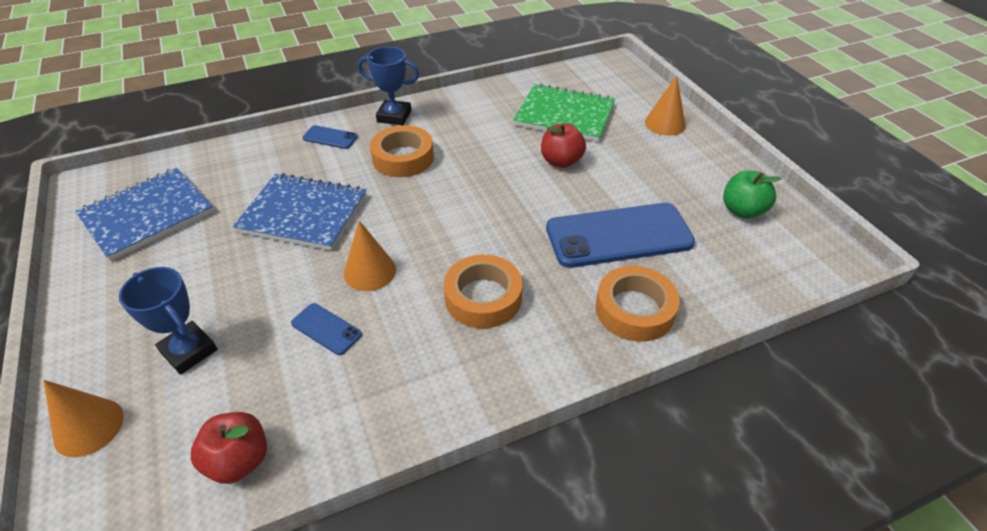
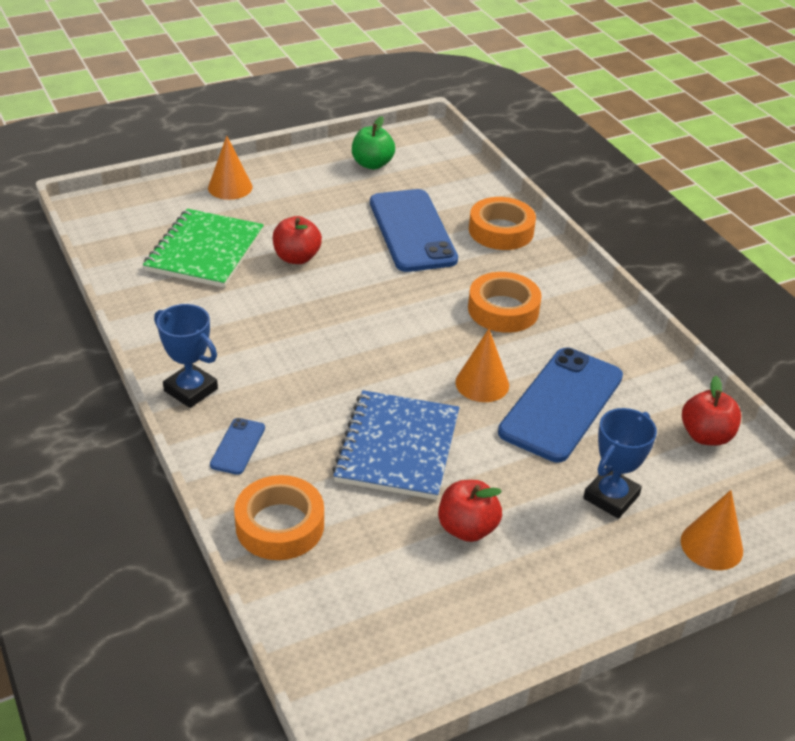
camera: 95 degrees left, 5 degrees down
(147, 215) = (411, 601): blue notebook -> none
(199, 248) = (467, 528): none -> red apple
(326, 329) = (561, 404): blue phone -> blue phone, size x2.26
(394, 116) = (191, 390): blue trophy -> blue trophy turned 60 degrees counterclockwise
(403, 158) = (287, 375): orange tape -> orange tape (280, 525)

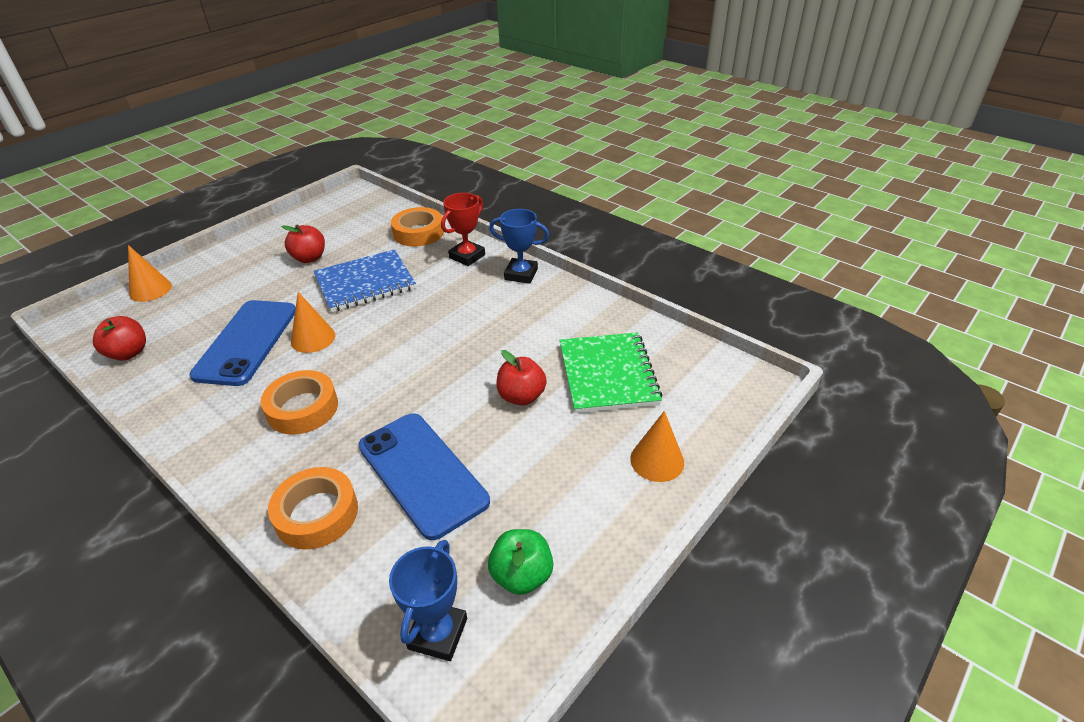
camera: 160 degrees right, 0 degrees up
(238, 446) = (467, 256): blue phone -> red trophy
(397, 447) = (365, 283): blue notebook -> blue notebook turned 75 degrees clockwise
(611, 497) = (214, 296): blue trophy -> blue trophy (437, 633)

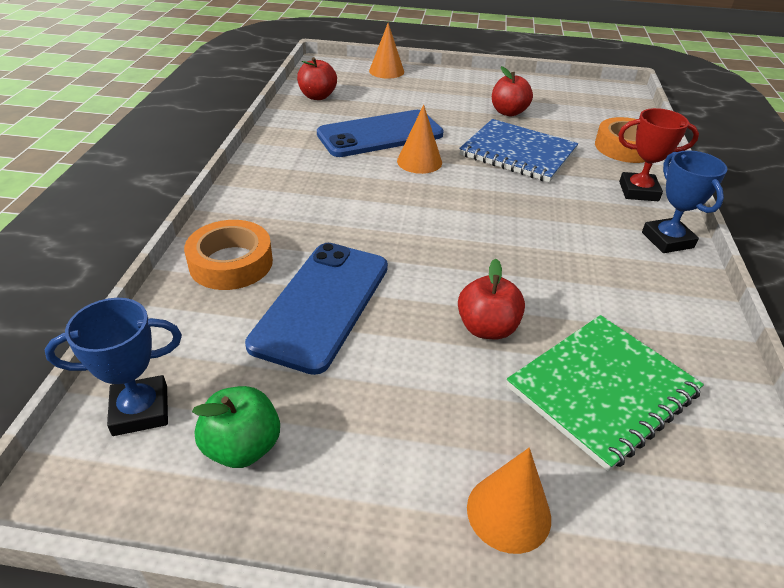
camera: 55 degrees right, 0 degrees up
(302, 408) = (337, 197): orange tape -> none

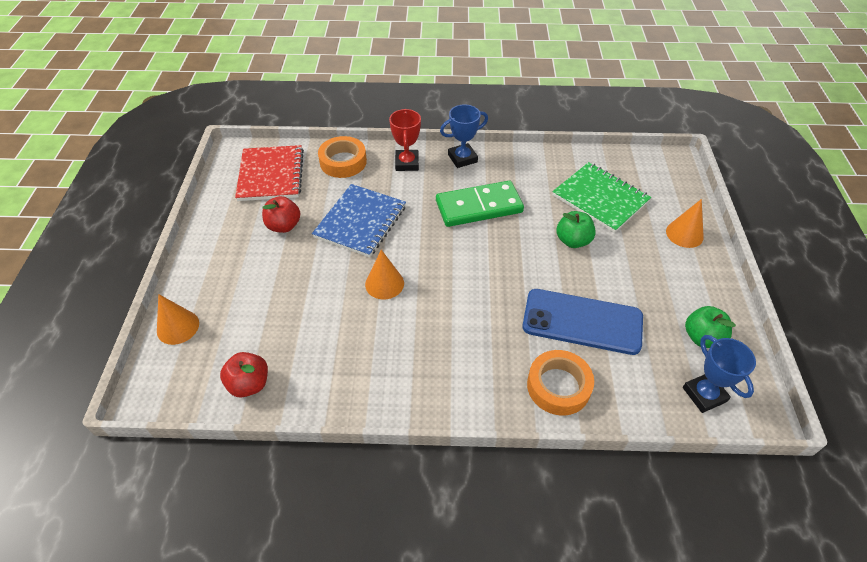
camera: 95 degrees left, 10 degrees up
(380, 134) = (337, 316): blue phone -> none
(487, 328) = (573, 241): red apple -> green apple
(557, 242) = (479, 206): none -> green domino
(588, 107) = (271, 175): none -> red notebook

